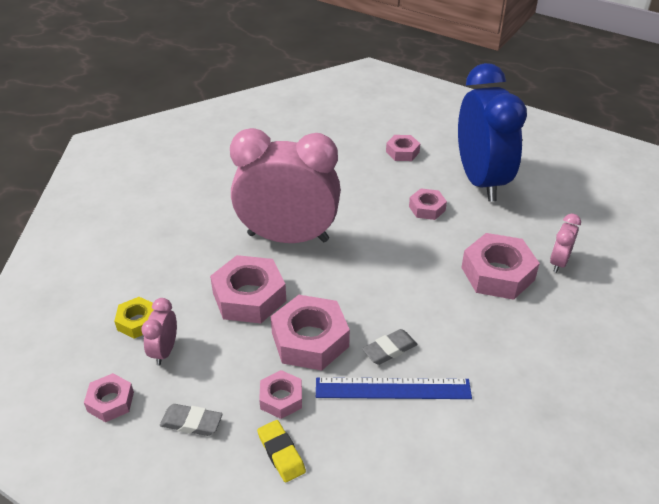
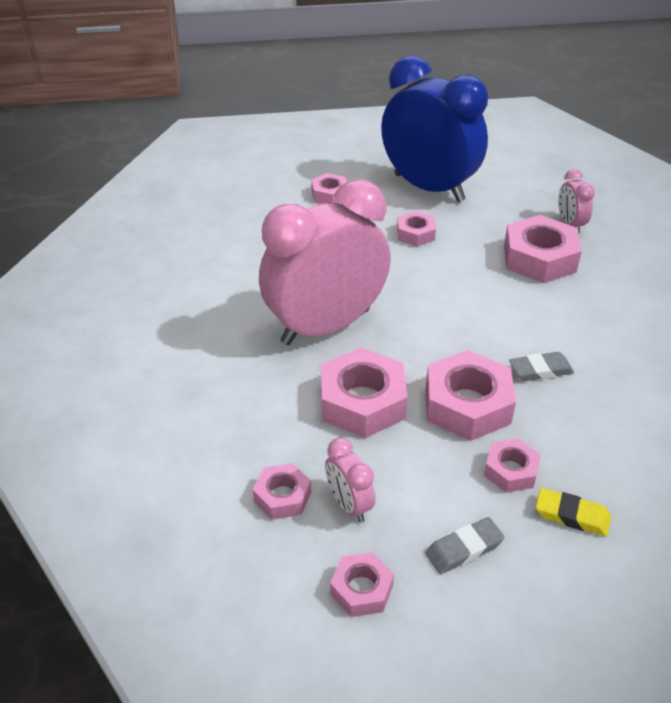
camera: 40 degrees left, 0 degrees up
(137, 322) = (282, 496): yellow nut -> pink nut
(389, 349) = (540, 370): grey eraser -> grey eraser turned 60 degrees clockwise
(393, 388) = (583, 400): blue ruler -> none

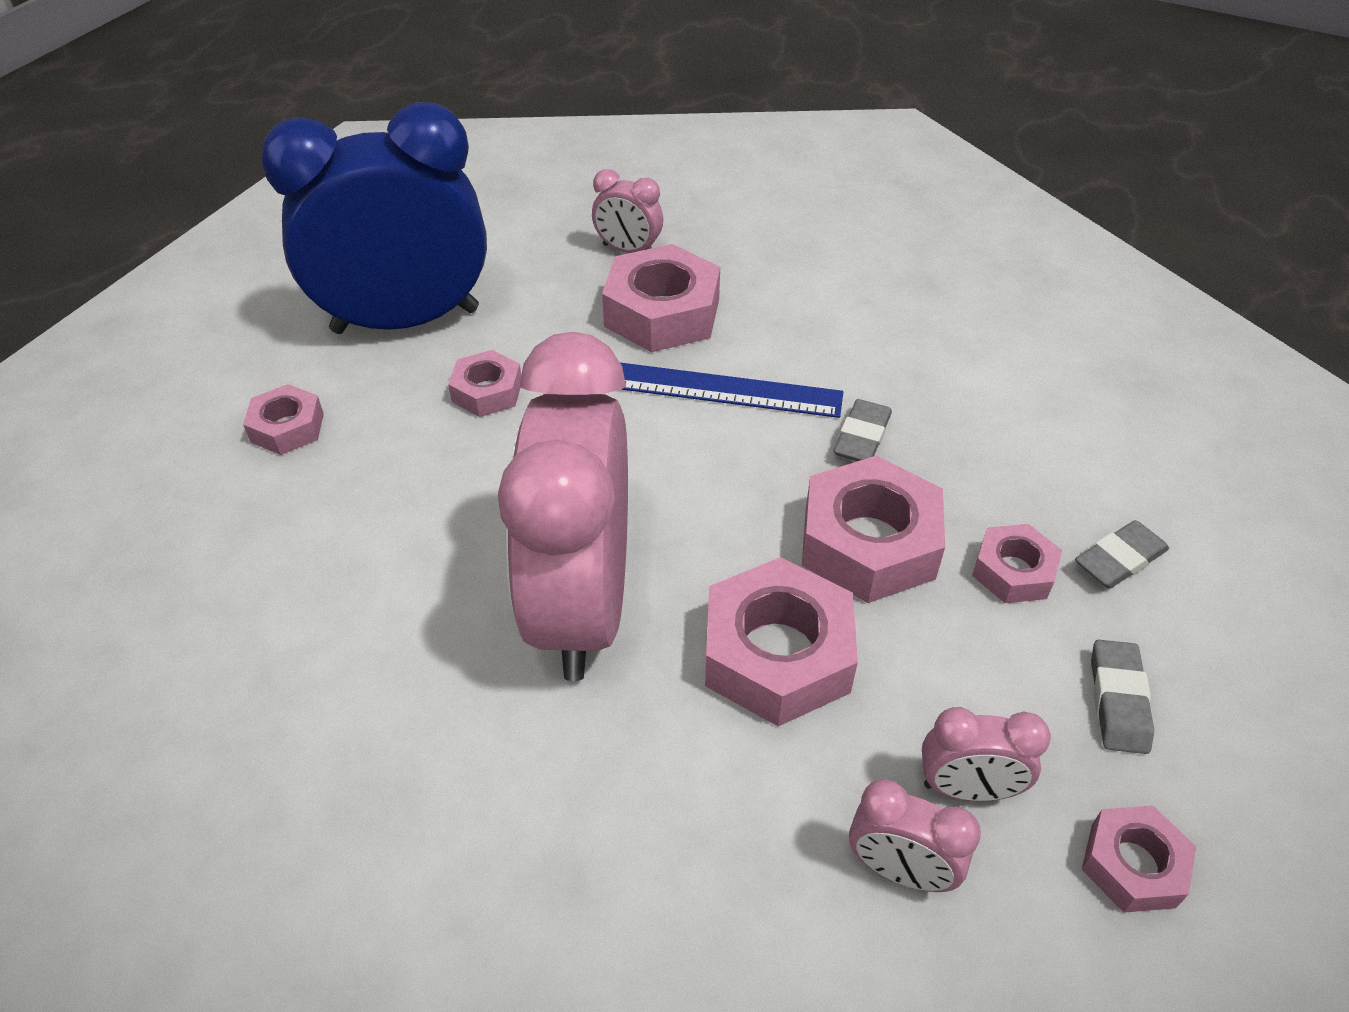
camera: 55 degrees left, 5 degrees up
(282, 496) = (900, 870): pink nut -> pink clock
(510, 304) = (721, 390): none -> blue ruler
(572, 515) = (1119, 560): yellow eraser -> grey eraser

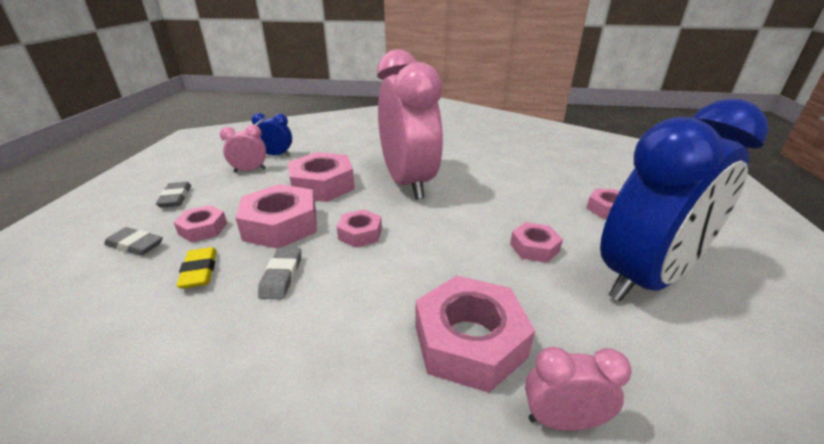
camera: 160 degrees right, 15 degrees down
(721, 390) = (388, 285): blue ruler -> none
(900, 870) = (276, 155): pink clock -> blue clock
(984, 475) = (199, 271): none -> yellow eraser
(1119, 560) = (135, 245): grey eraser -> grey eraser turned 75 degrees clockwise
(1133, 865) = (197, 167): pink nut -> pink nut (360, 233)

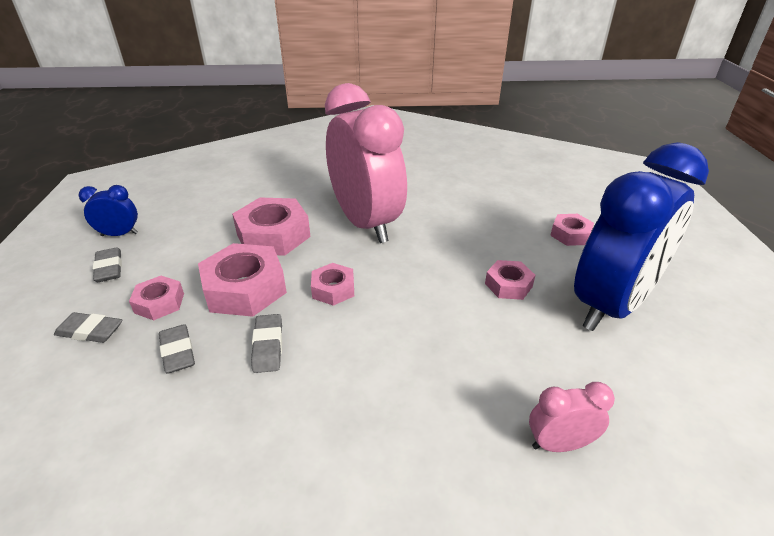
camera: 10 degrees left, 5 degrees up
(199, 271) = (178, 352): yellow eraser -> grey eraser
(250, 170) = (182, 224): pink clock -> none
(276, 155) = (206, 201): blue clock -> blue clock (119, 234)
(469, 341) = (468, 387): pink nut -> none

